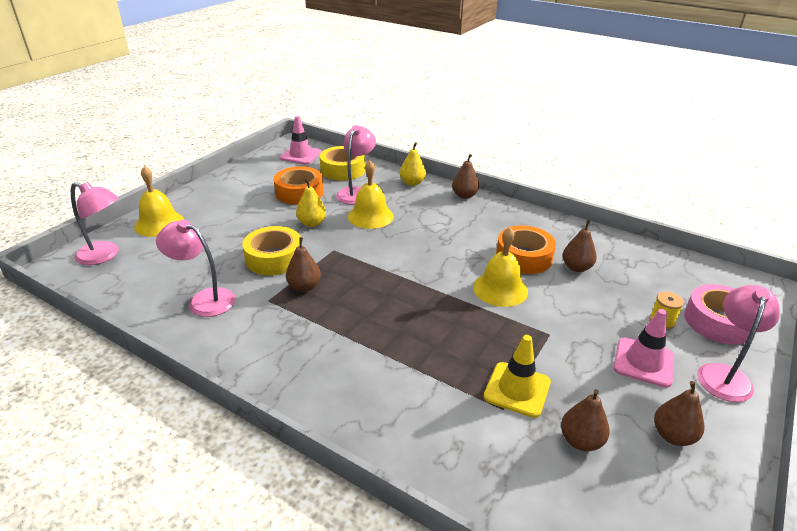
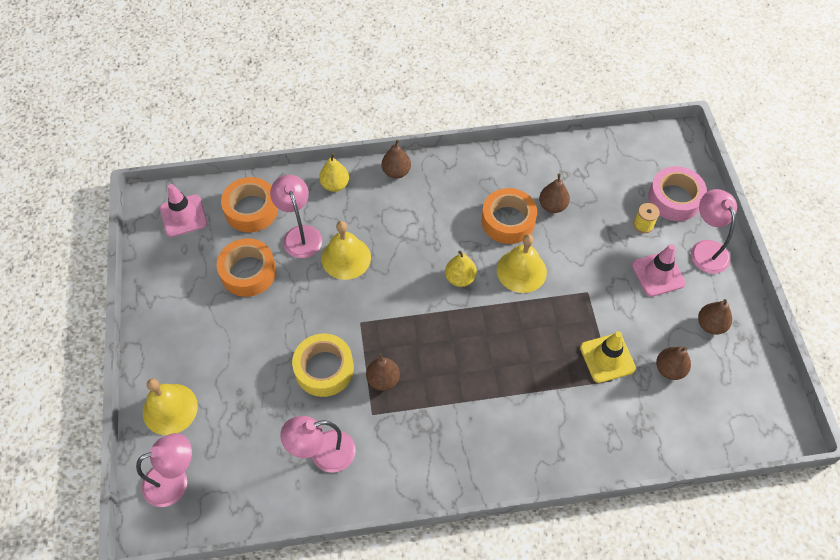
camera: 40 degrees left, 25 degrees up
(312, 223) = (307, 304): yellow pear -> yellow pear (460, 278)
(343, 170) = (251, 210): yellow tape -> orange tape

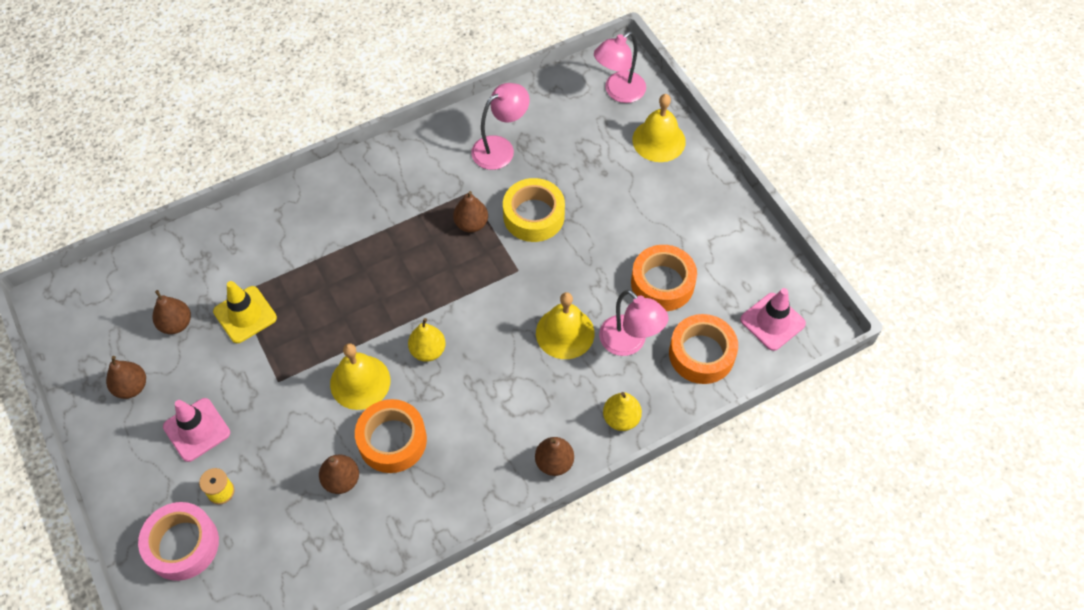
camera: 160 degrees right, 0 degrees up
(706, 249) = (138, 483): pink lamp -> none

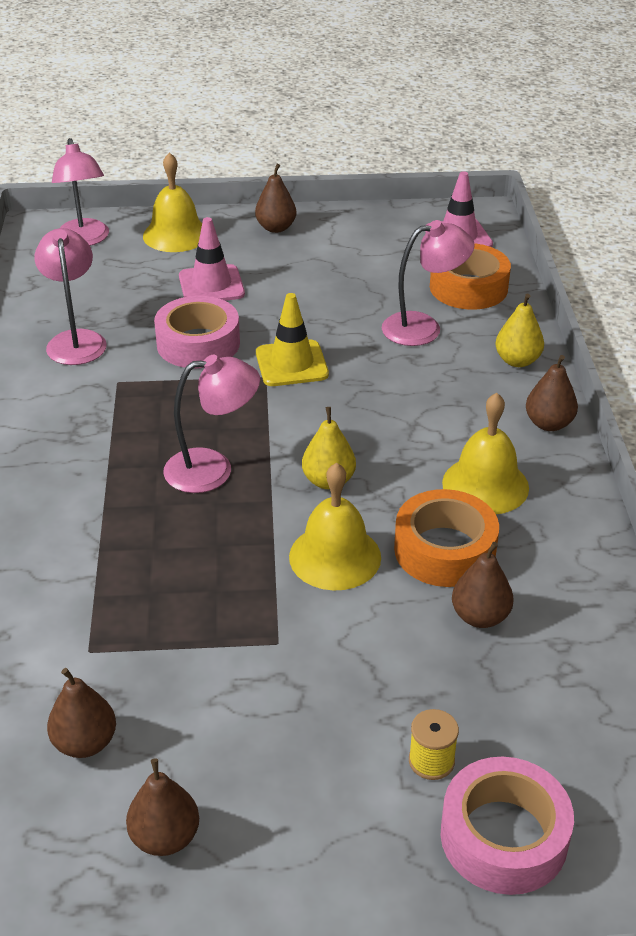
camera: 65 degrees left, 20 degrees down
(197, 430) = (303, 764): pink traffic cone -> pink traffic cone (211, 285)
(245, 315) = (134, 651): yellow traffic cone -> yellow traffic cone (291, 364)
(409, 283) = (213, 469): none -> pink lamp
(471, 224) = (167, 393): brown pear -> brown pear (276, 228)
(533, 216) = (198, 343): yellow tape -> pink tape
(565, 333) = (379, 367): yellow bell -> yellow bell (485, 485)
(662, 283) = (363, 285): orange tape -> none

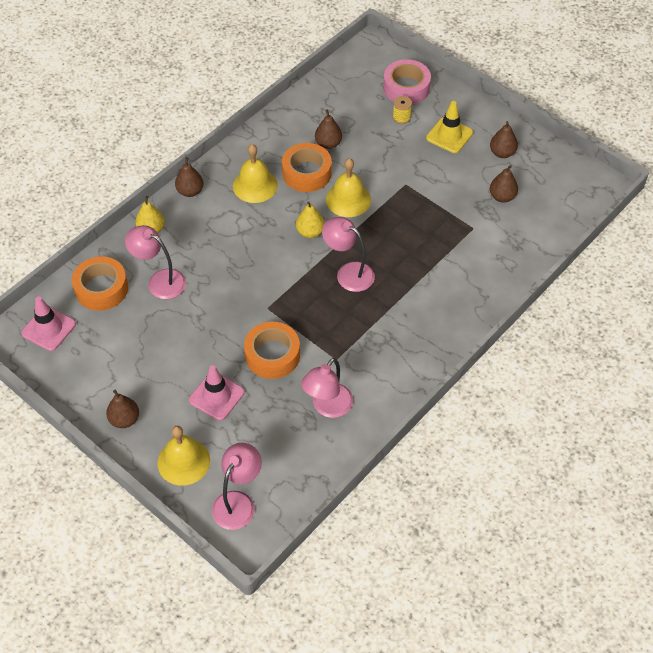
camera: 135 degrees left, 15 degrees up
(198, 343) = (272, 355): pink tape -> orange tape
(291, 364) = (246, 306): yellow traffic cone -> yellow traffic cone (449, 135)

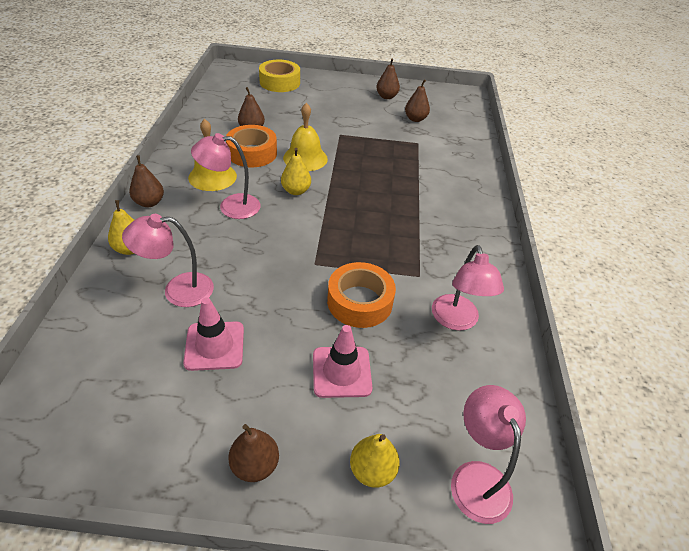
camera: 40 degrees left, 10 degrees down
(48, 329) = (62, 410): pink traffic cone -> pink traffic cone (214, 346)
(101, 289) = (109, 329): orange tape -> none
(183, 461) = (372, 470): yellow bell -> yellow pear
(348, 273) = (359, 206): pink lamp -> pink lamp (231, 206)
(401, 117) = (294, 98): yellow spool -> none
(406, 88) = (280, 82): pink tape -> yellow tape
(449, 135) = (340, 98): yellow traffic cone -> none

